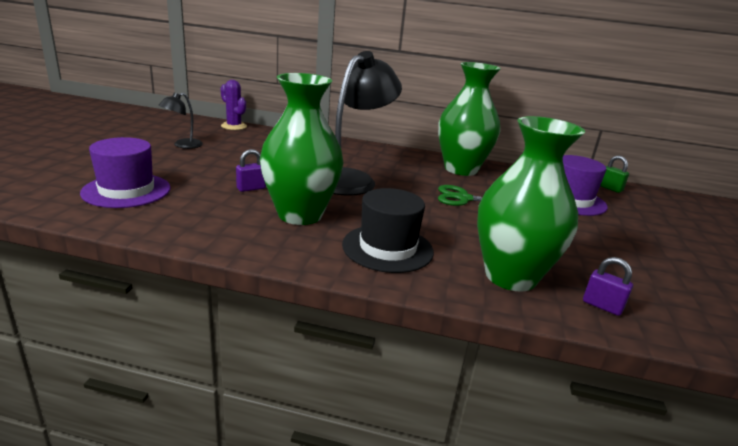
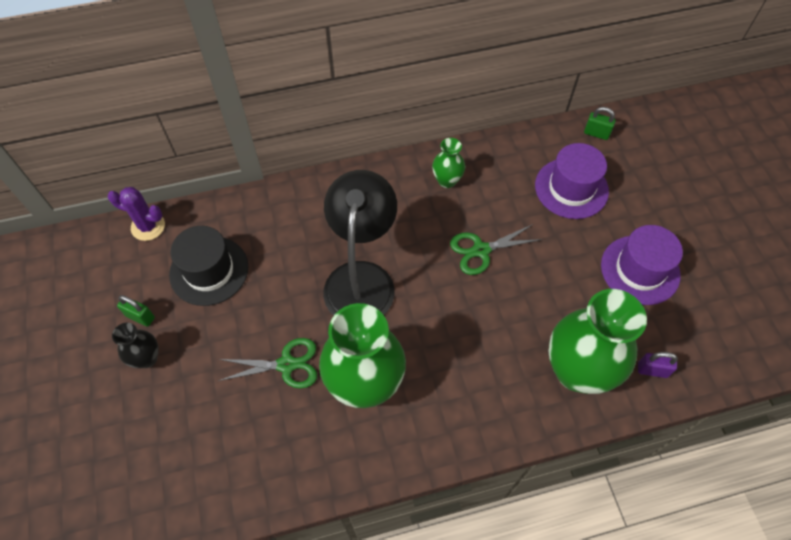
camera: 25 degrees left, 35 degrees up
(126, 190) = (181, 450): purple hat -> purple hat (640, 270)
(163, 157) = (147, 358): none -> black vase
(183, 145) = (140, 317): black lamp -> green padlock
(251, 188) = (286, 364): purple padlock -> green scissors
(387, 248) = (468, 391): black hat -> black hat (209, 270)
(461, 169) = (447, 180): green vase -> green vase, size x0.47

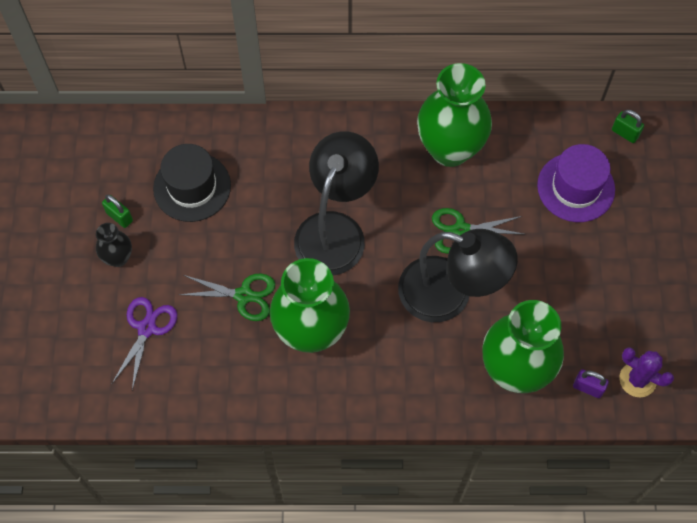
camera: 15 degrees right, 5 degrees up
(148, 226) = (143, 128): purple cactus -> purple cactus (637, 379)
(192, 424) = (147, 328): none -> purple scissors
(447, 180) = (450, 149): green vase -> green vase, size x2.12
(490, 313) = (449, 295): none -> black lamp
(640, 270) = (614, 289): purple hat -> none

